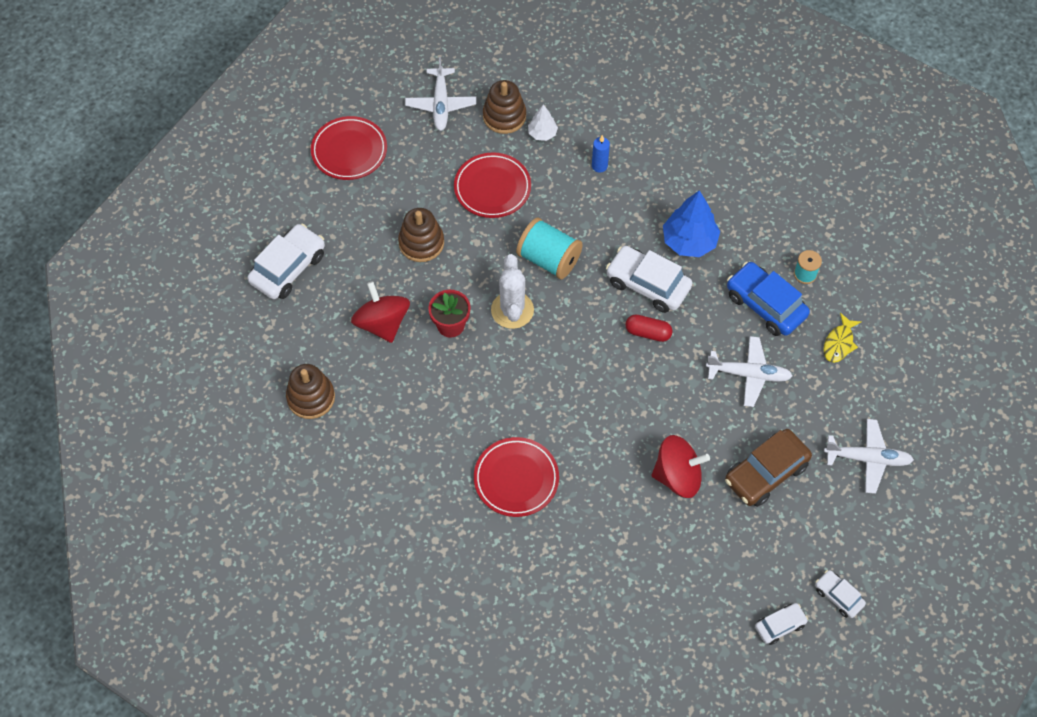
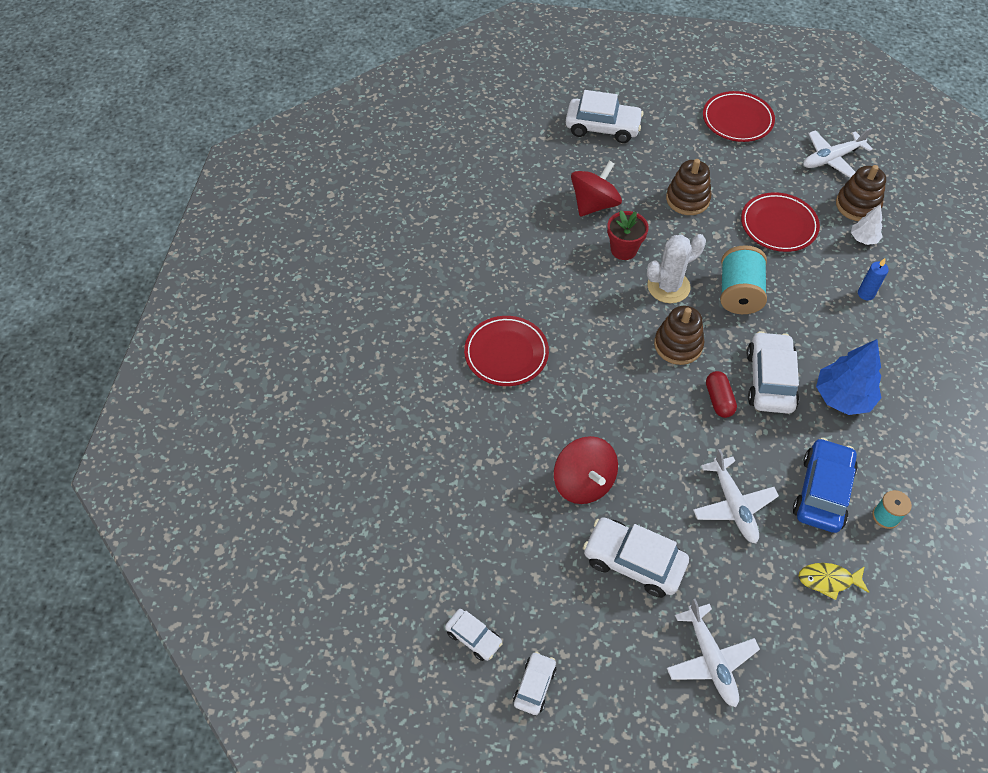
camera: 65 degrees right, 5 degrees down
(311, 397) = (498, 187): brown stacking toy -> brown stacking toy (678, 345)
(766, 473) = (633, 562): brown car -> white car

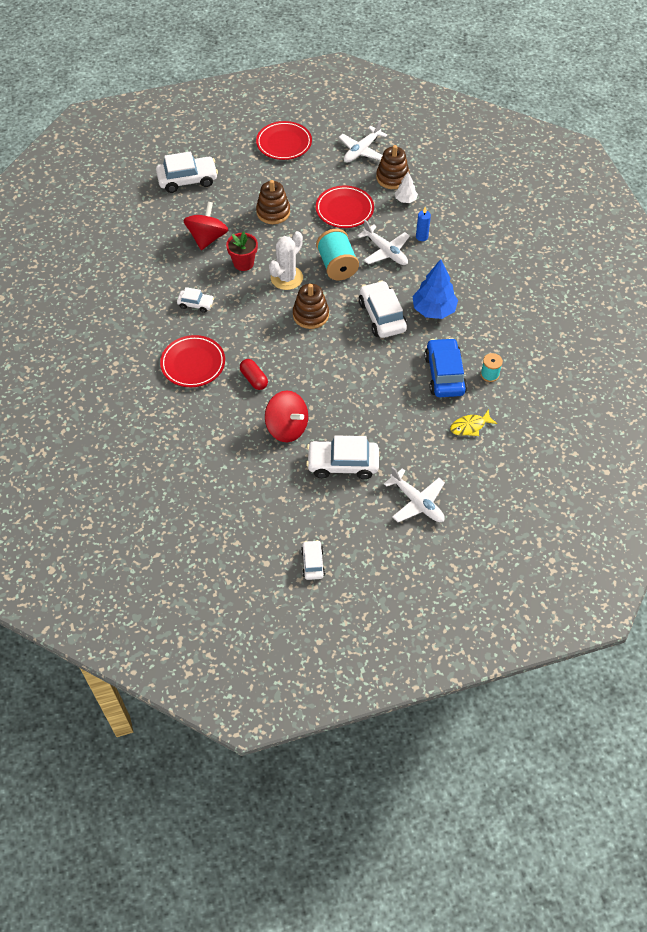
camera: 25 degrees left, 0 degrees up
(473, 637) = (259, 551): white car -> white car (196, 304)
(719, 400) = (354, 341): red capsule -> red capsule (254, 379)
(733, 505) = (391, 404): white plane -> white plane (385, 251)

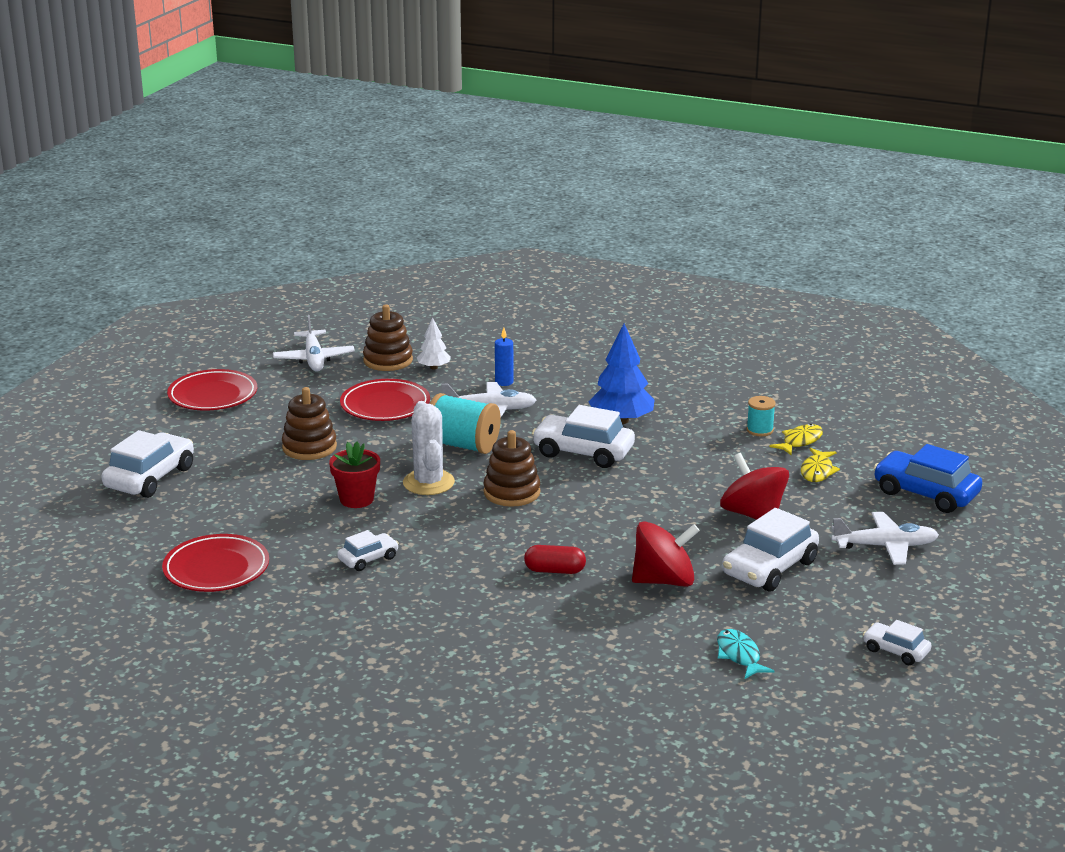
camera: 50 degrees left, 30 degrees down
(193, 364) = (464, 602): red plate -> red plate (216, 569)
(207, 238) = (272, 505): red spinning top -> red spinning top (753, 514)
(247, 499) = (739, 655): none -> turquoise fish
(444, 374) = (723, 454): blue car -> blue car (925, 493)
(496, 399) = (800, 441): none -> yellow fish

